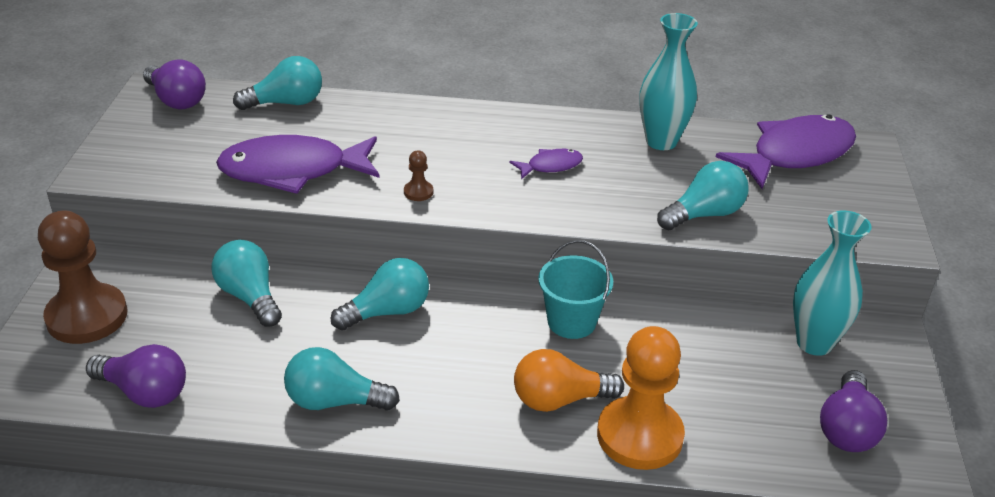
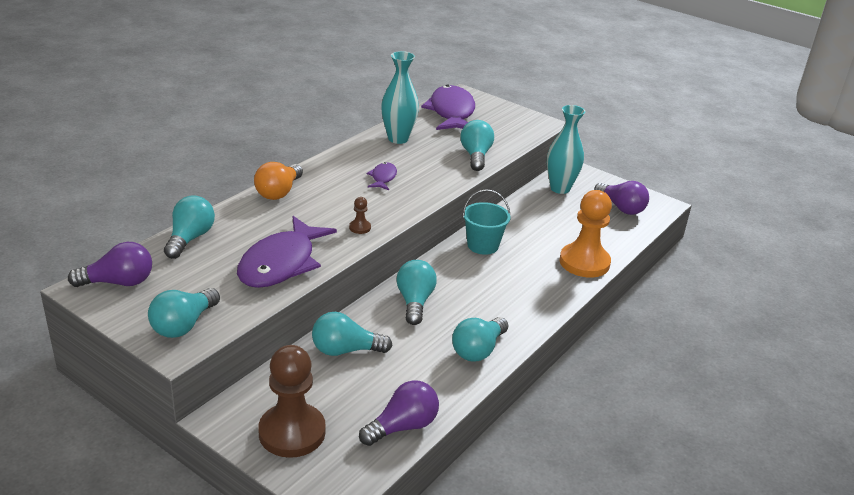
camera: 60 degrees left, 5 degrees down
(135, 161) = (183, 325): none -> turquoise light bulb
(559, 400) = (540, 274): orange light bulb -> orange light bulb (279, 192)

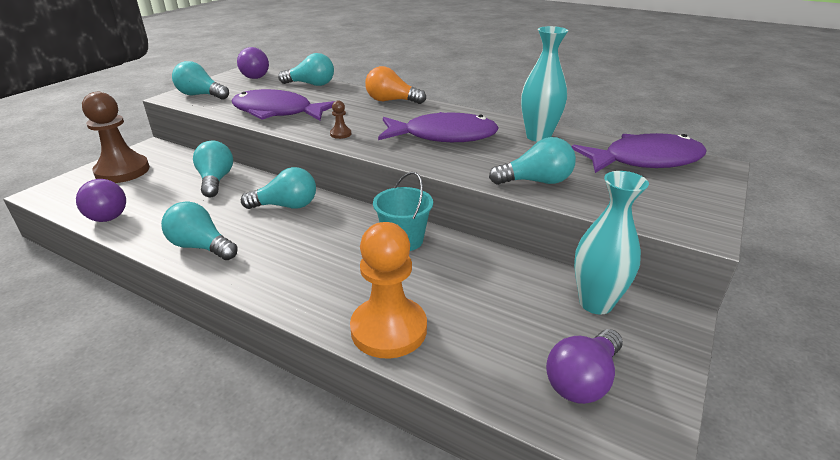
camera: 85 degrees right, 0 degrees up
(383, 178) = (443, 136): purple fish -> purple fish, size x2.15

